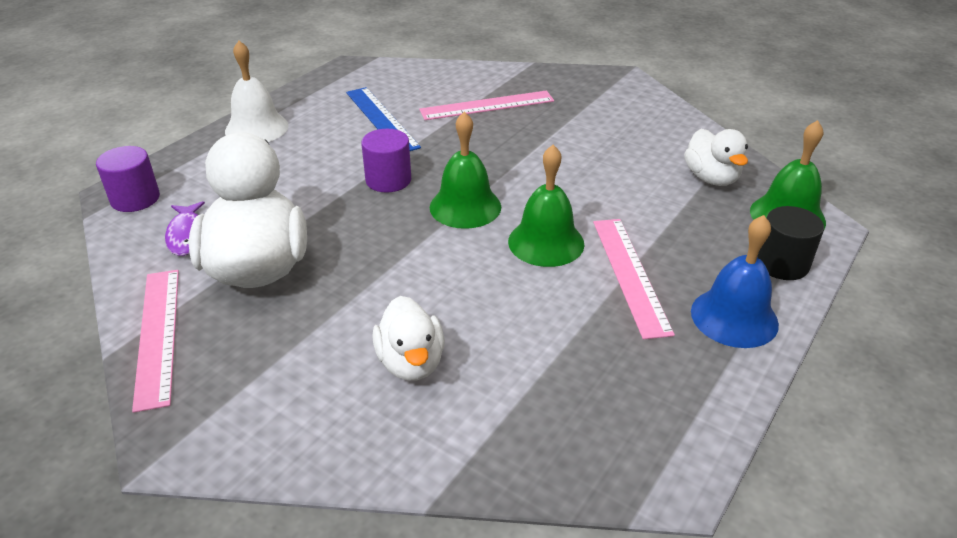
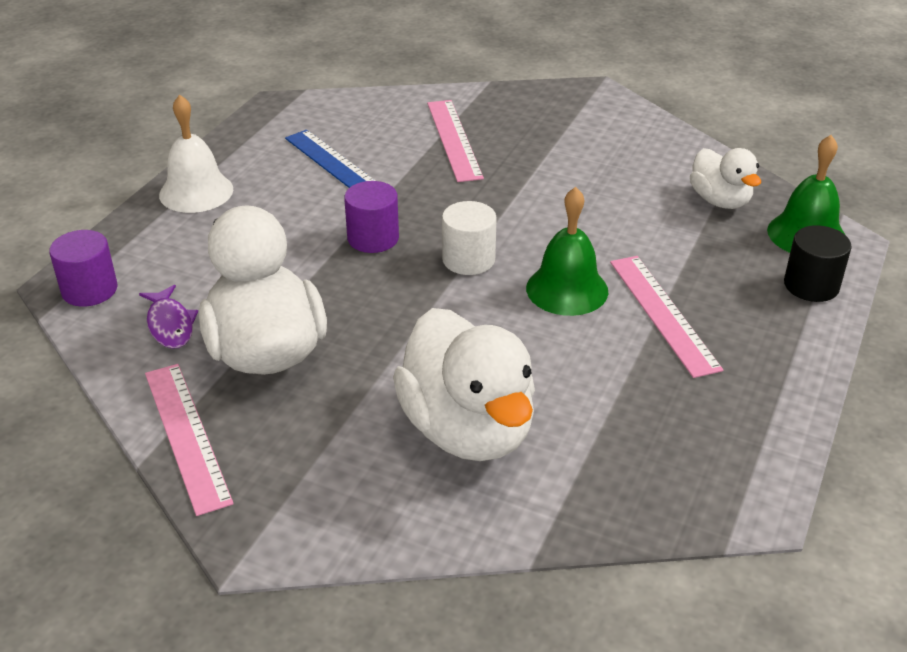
camera: 10 degrees left, 0 degrees up
(411, 362) = (468, 429): white duck -> white duck, size x1.79
(465, 206) = (468, 259): green bell -> white cylinder
(487, 105) = (454, 139): pink ruler -> pink ruler turned 75 degrees counterclockwise
(734, 317) = (776, 345): blue bell -> none

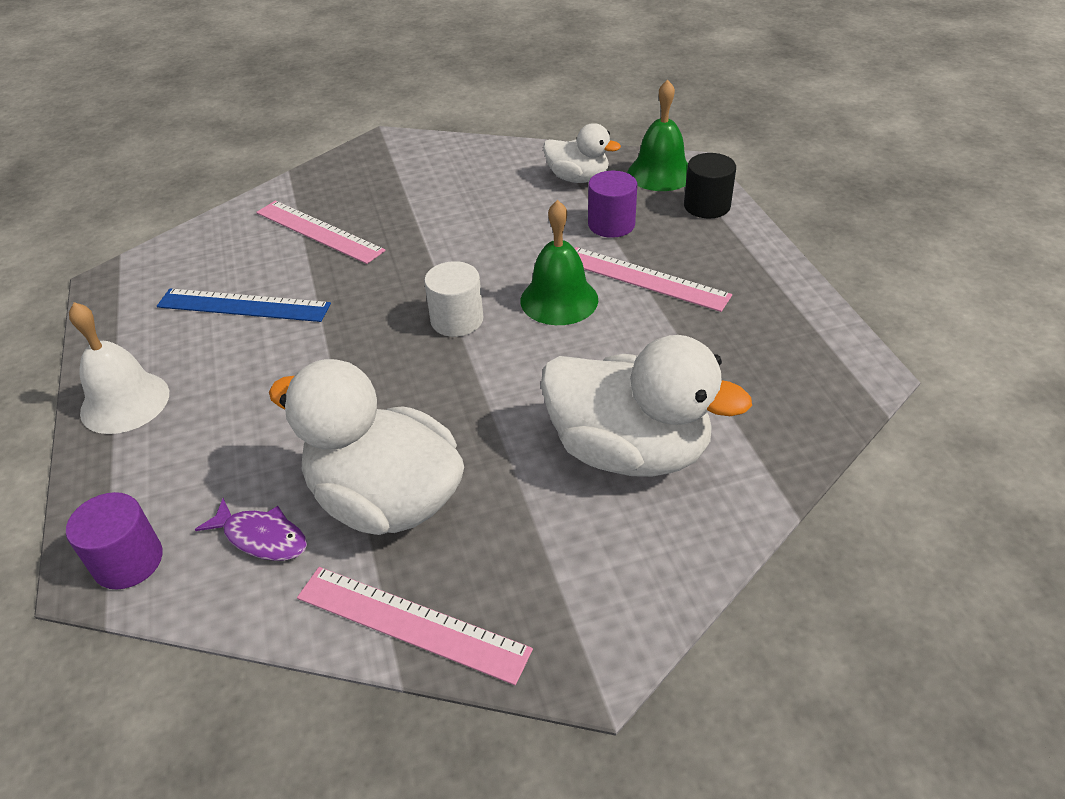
camera: 40 degrees left, 5 degrees up
(373, 238) = (355, 348): purple cylinder -> purple cylinder (611, 224)

